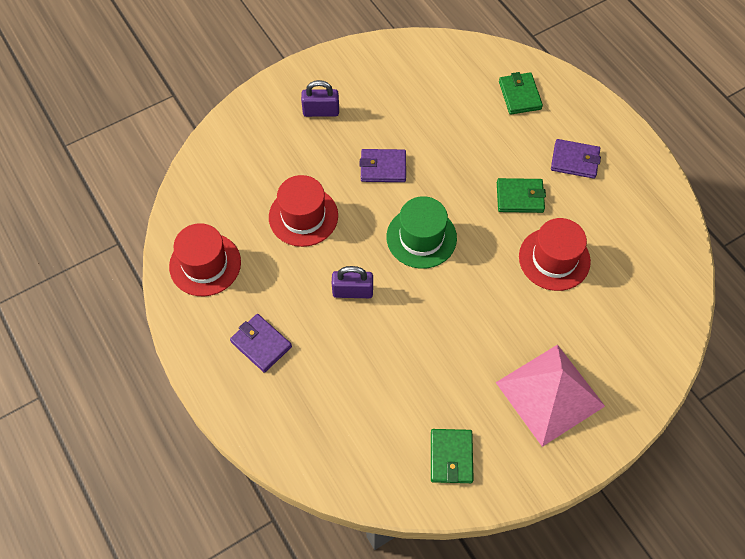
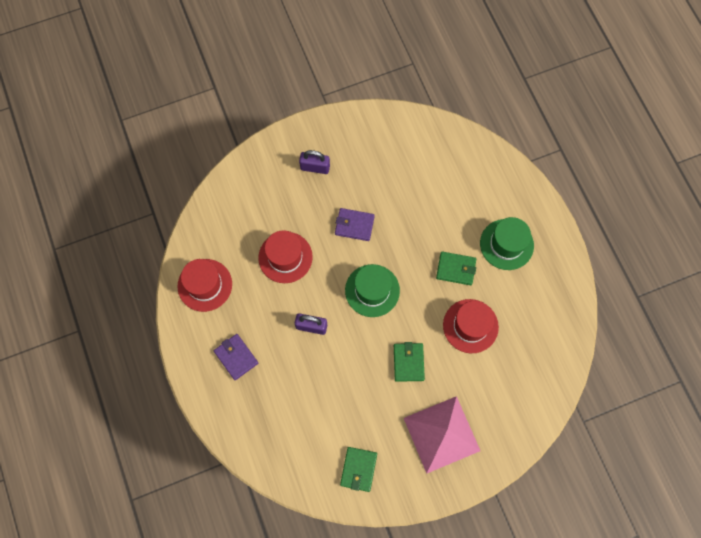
camera: 10 degrees right, 10 degrees up
(519, 95) = (476, 178): green wallet -> green wallet (408, 362)
(574, 160) = (506, 244): purple wallet -> green hat

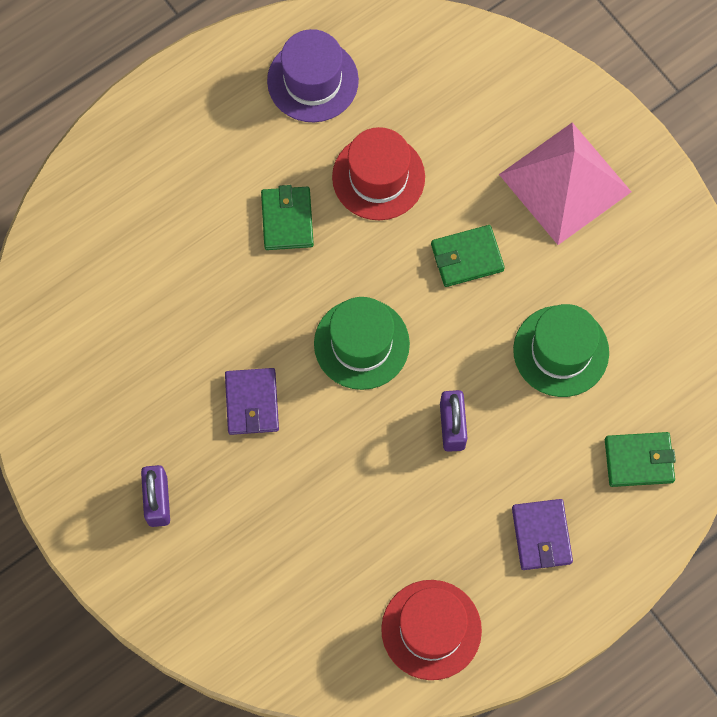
camera: 105 degrees left, 0 degrees up
(236, 357) = (541, 535): purple wallet -> purple wallet turned 45 degrees counterclockwise
(285, 257) = (342, 504): red hat -> none
(358, 469) = (658, 292): green wallet -> green wallet (639, 460)
(506, 244) = (222, 150): green hat -> green hat (561, 351)
(540, 304) = (312, 80): none -> purple hat

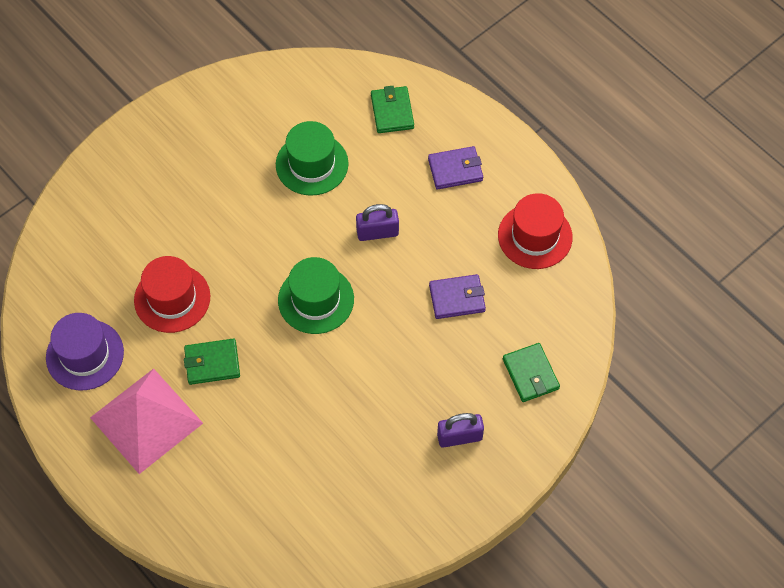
camera: 95 degrees left, 10 degrees down
(252, 402) = (371, 375): purple wallet -> purple wallet (457, 298)
(467, 258) = (239, 231): green wallet -> green wallet (530, 374)
(565, 183) = (174, 168): pink pyramid -> pink pyramid (146, 420)

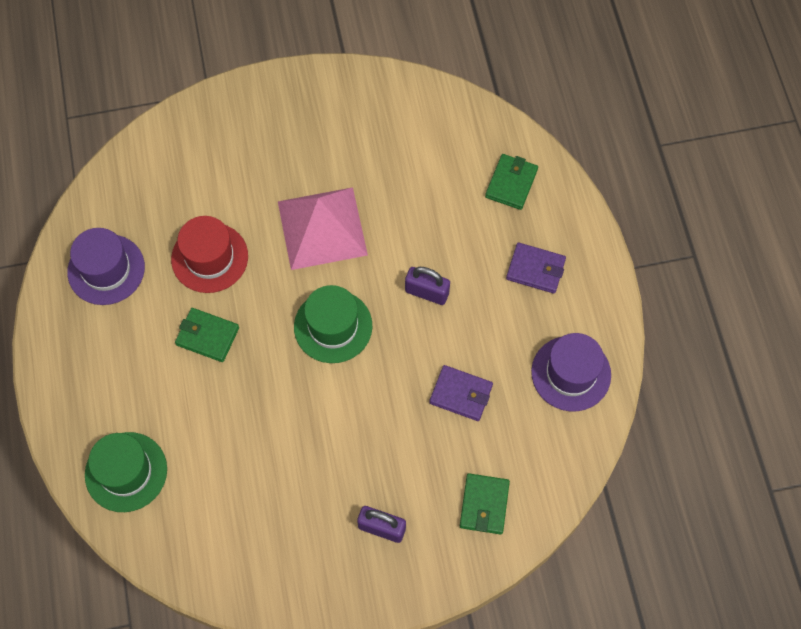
camera: 30 degrees right, 5 degrees up
(146, 420) = (121, 357): pink pyramid -> pink pyramid (322, 228)
(312, 164) = (407, 196): green hat -> green hat (126, 472)
(535, 236) = (571, 373): red hat -> purple hat

